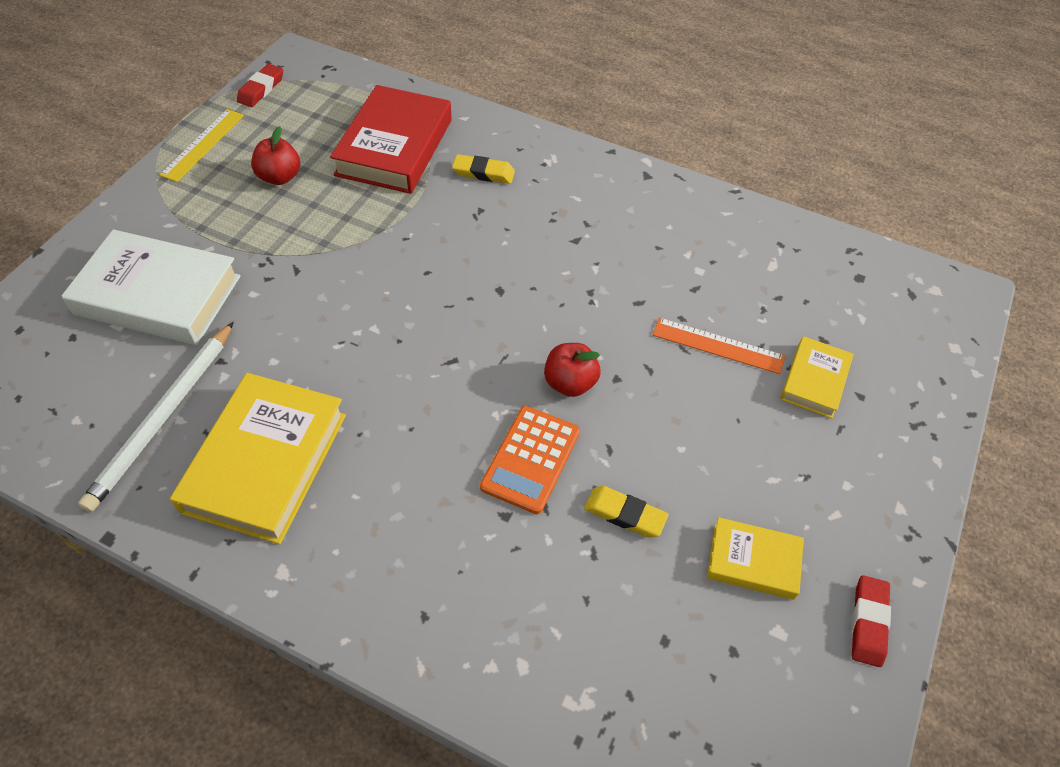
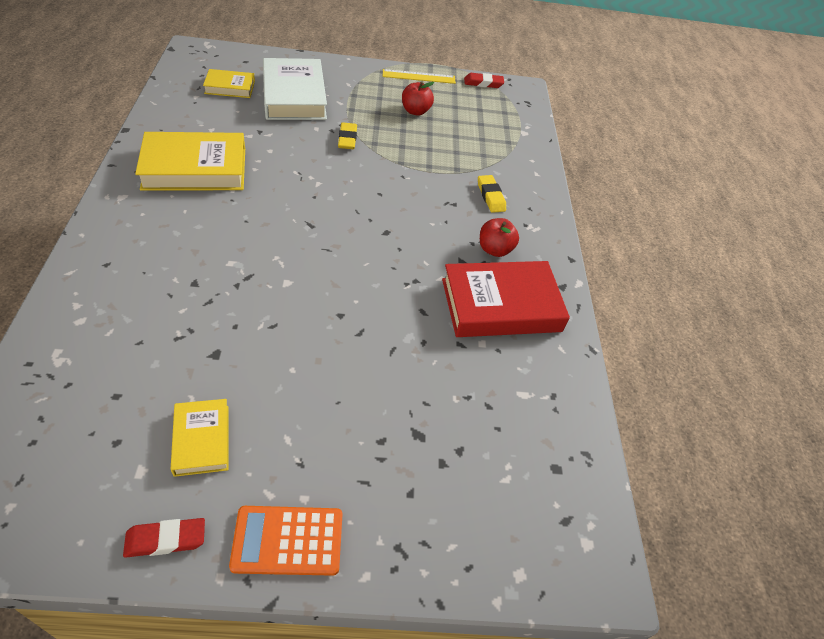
camera: 60 degrees right, 5 degrees down
(163, 417) = (210, 123): white pencil -> none
(394, 147) = (480, 149): red book -> red book (501, 305)
(530, 459) = (245, 284): orange calculator -> orange calculator (288, 540)
(570, 383) = (322, 289): red apple -> red apple (494, 249)
(625, 514) = (218, 348): yellow eraser -> yellow eraser (347, 139)
(718, 345) = (408, 372): orange ruler -> none
(814, 381) = (408, 451): yellow book -> yellow book (230, 87)

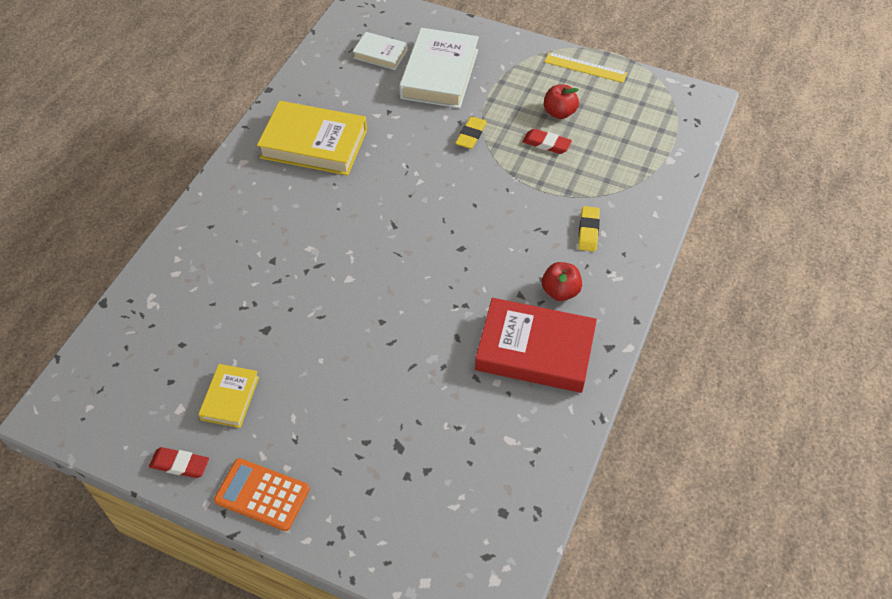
camera: 30 degrees right, 5 degrees up
(230, 87) = (380, 54): yellow book -> white book
(483, 83) = (657, 87): red eraser -> red eraser (546, 144)

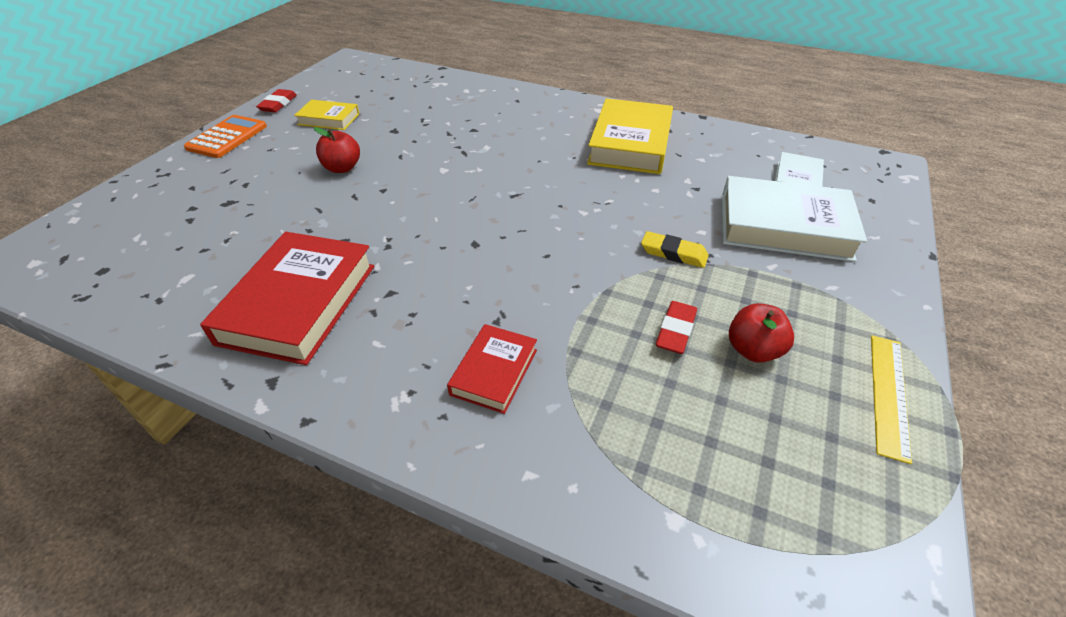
camera: 90 degrees right, 10 degrees down
(560, 291) = (386, 332): red apple -> red apple (342, 168)
(588, 231) = (494, 372): yellow eraser -> red book

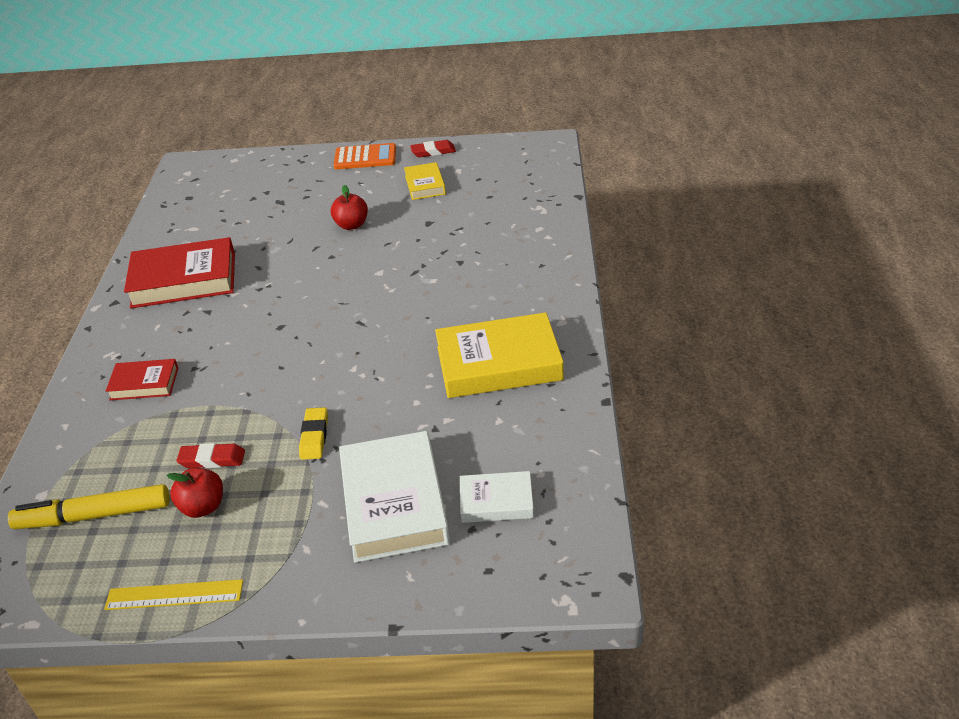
camera: 70 degrees right, 5 degrees down
(738, 457) = (94, 516): none -> yellow marker

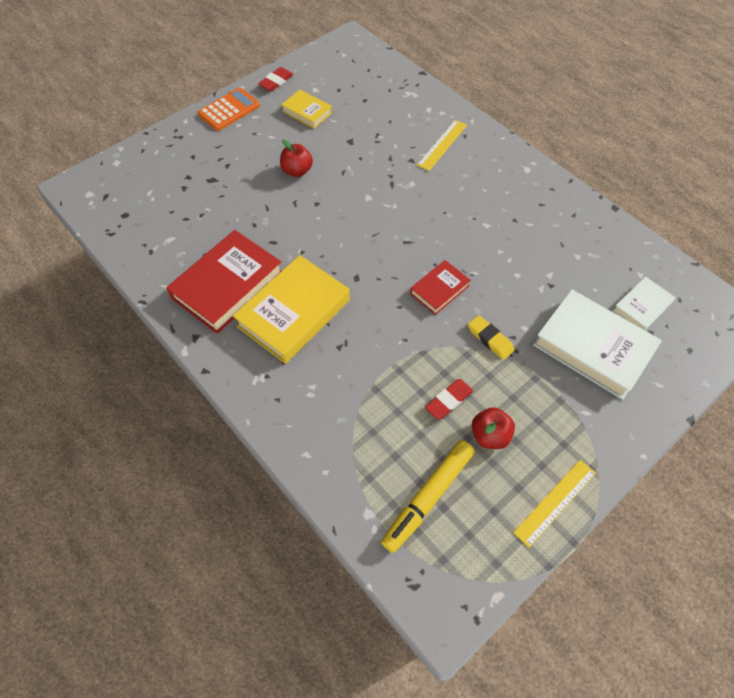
camera: 45 degrees left, 20 degrees up
(144, 384) = (319, 382): red book -> red book (439, 290)
(499, 363) = (529, 218): yellow book -> yellow book (293, 313)
(507, 262) = (442, 145): none -> yellow ruler

